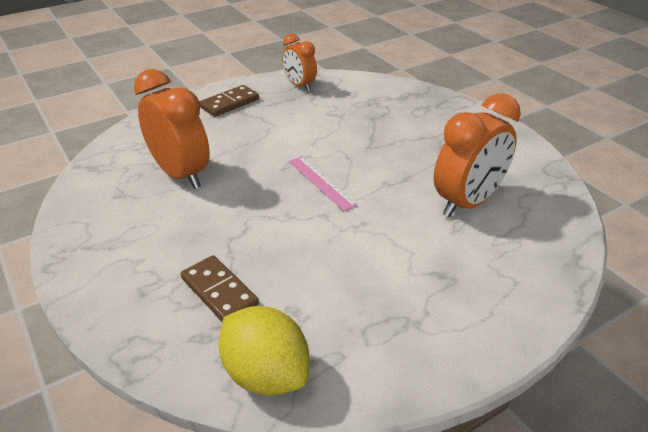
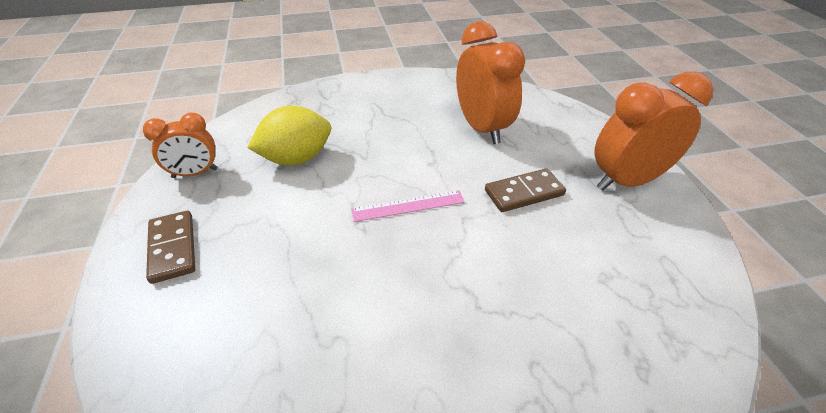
camera: 70 degrees left, 5 degrees up
(180, 174) = (316, 338): orange clock -> orange clock (627, 181)
(219, 291) = (570, 336): brown domino -> brown domino (524, 193)
(266, 374) = (692, 318): yellow lemon -> yellow lemon (296, 159)

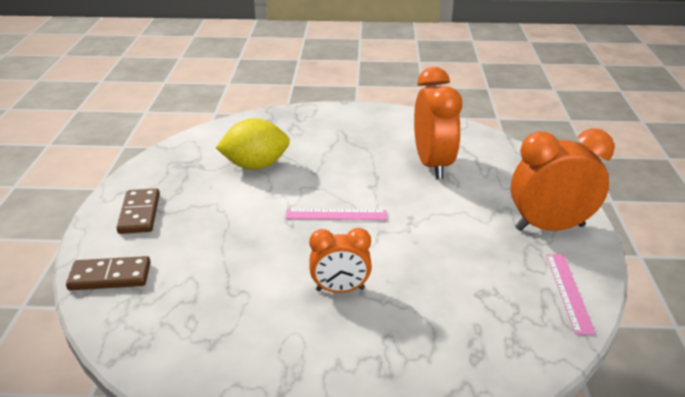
camera: 15 degrees right, 10 degrees down
(195, 173) = (170, 164): orange clock -> orange clock (340, 289)
(524, 193) = (444, 221): brown domino -> brown domino (110, 276)
(687, 256) = (568, 292): none -> pink ruler

